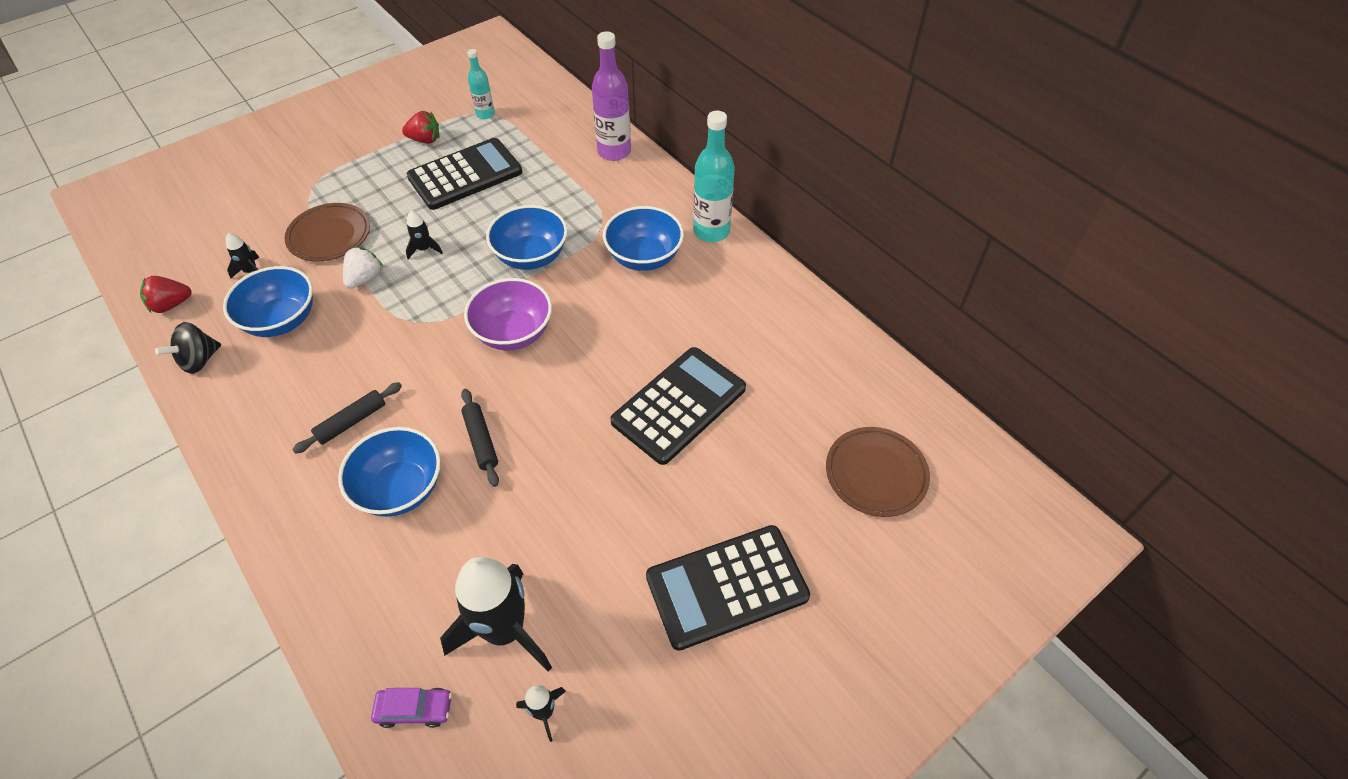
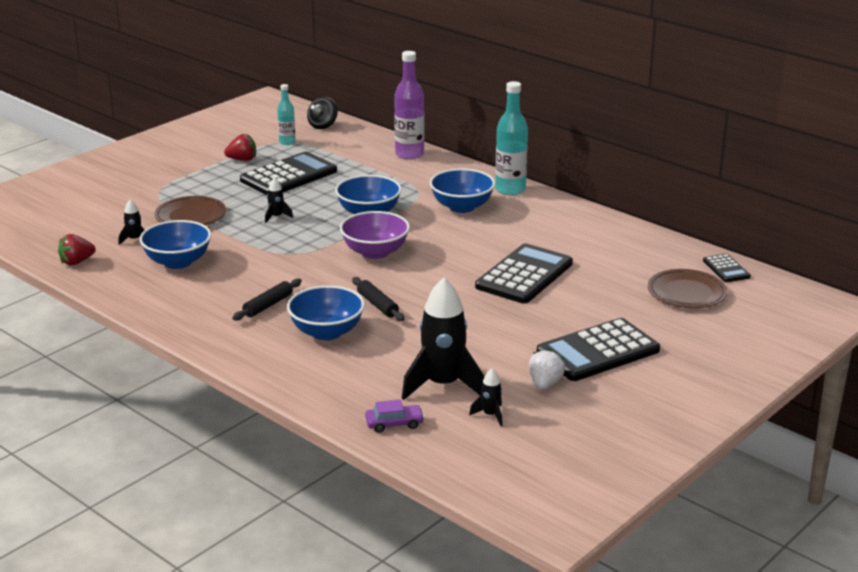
camera: 10 degrees left, 25 degrees down
(199, 360) = (121, 287): black spinning top -> black spinning top (323, 126)
(365, 278) = (235, 235): white strawberry -> white strawberry (545, 384)
(940, 429) = (726, 269): none -> black calculator

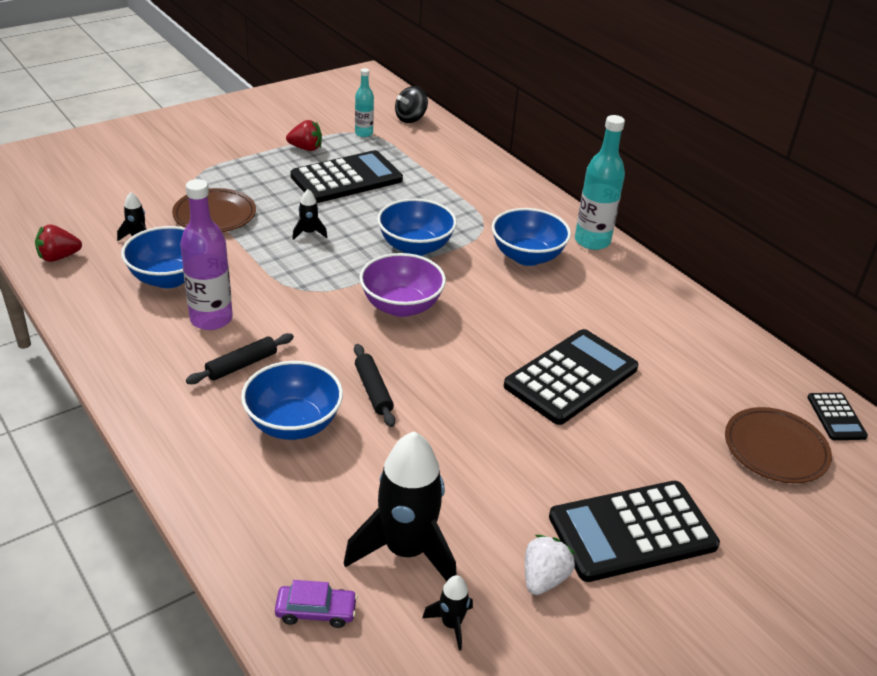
camera: 10 degrees right, 10 degrees up
(409, 154) = (491, 172): purple bottle -> purple bottle (211, 319)

